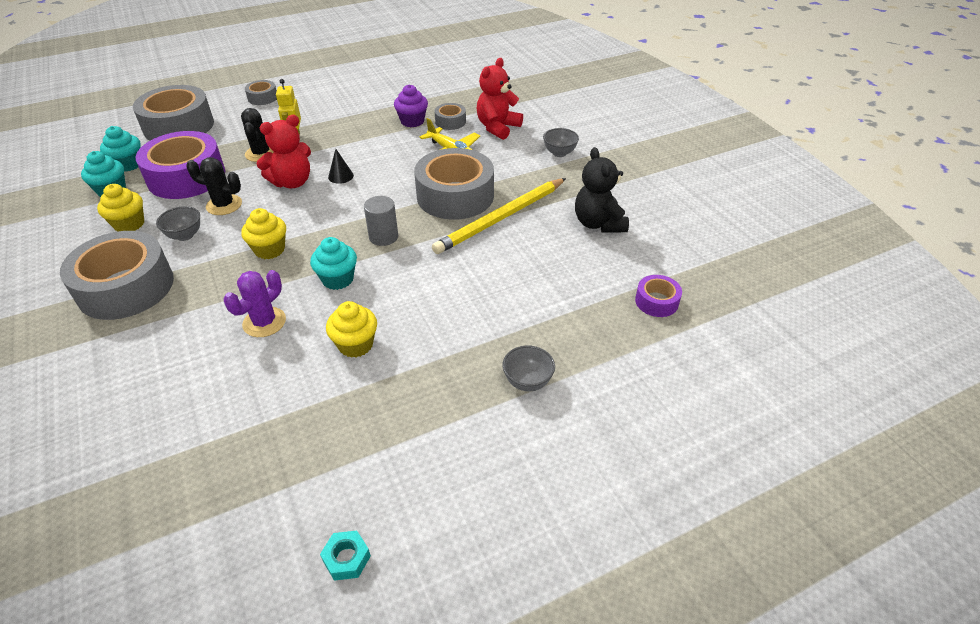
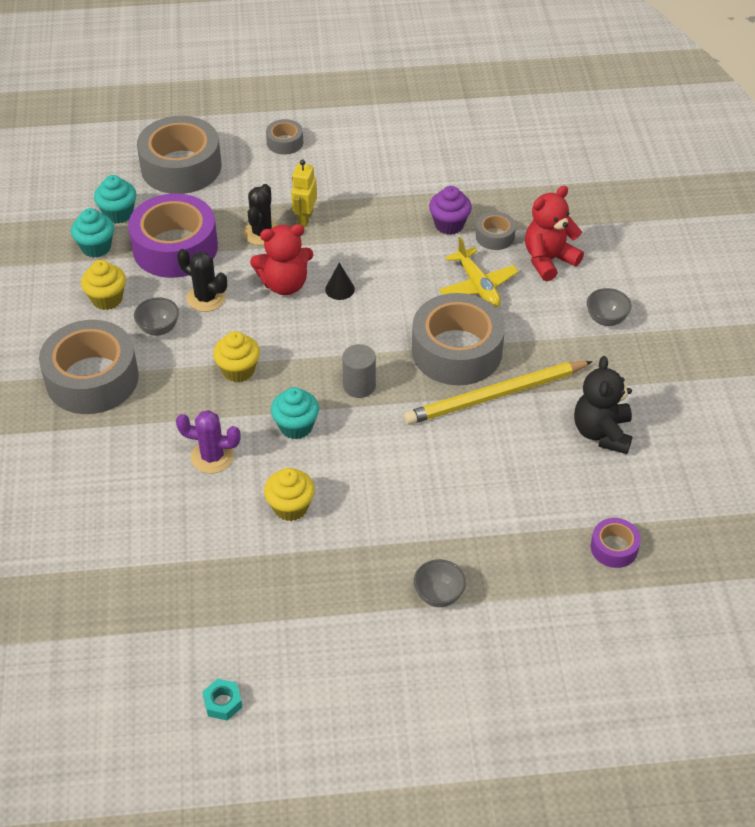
camera: 20 degrees right, 5 degrees up
(264, 322) = (212, 457): purple cactus -> purple cactus turned 45 degrees clockwise

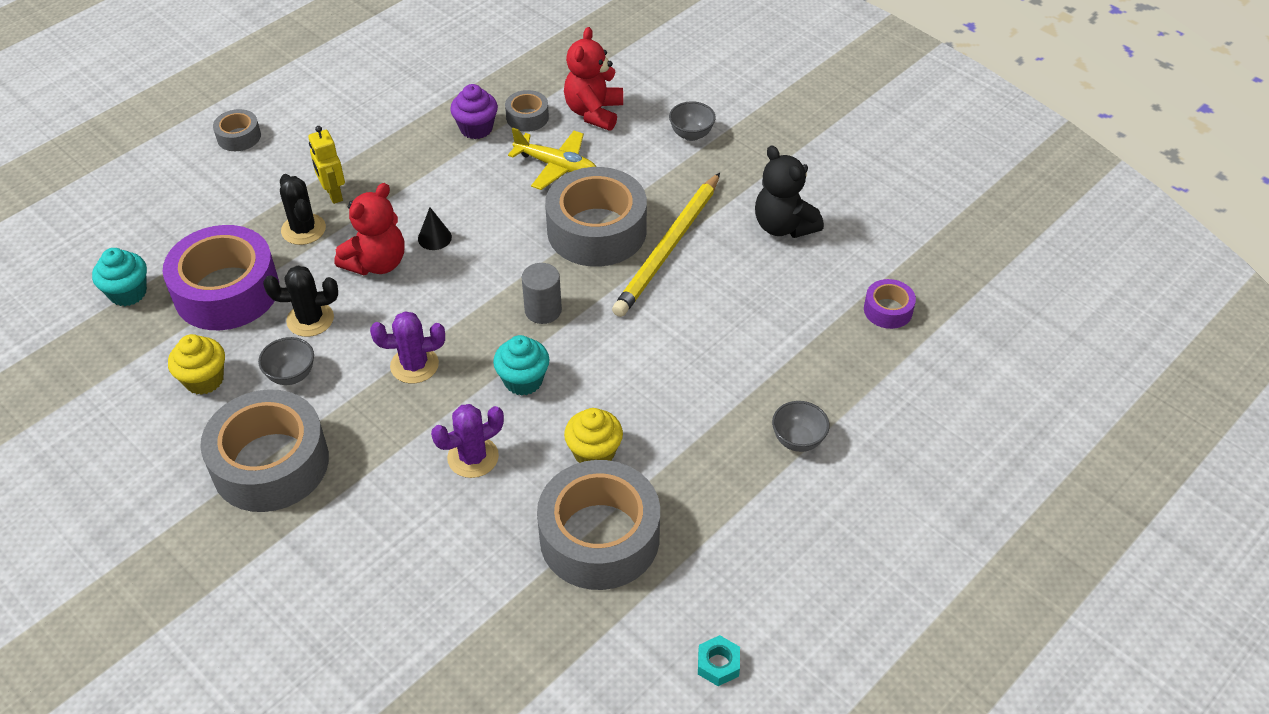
camera: 40 degrees left, 0 degrees up
(96, 247) = (137, 338): turquoise cupcake -> none
(181, 167) = (151, 213): grey tape -> grey tape (599, 537)
(238, 370) = (414, 365): yellow cupcake -> purple cactus

